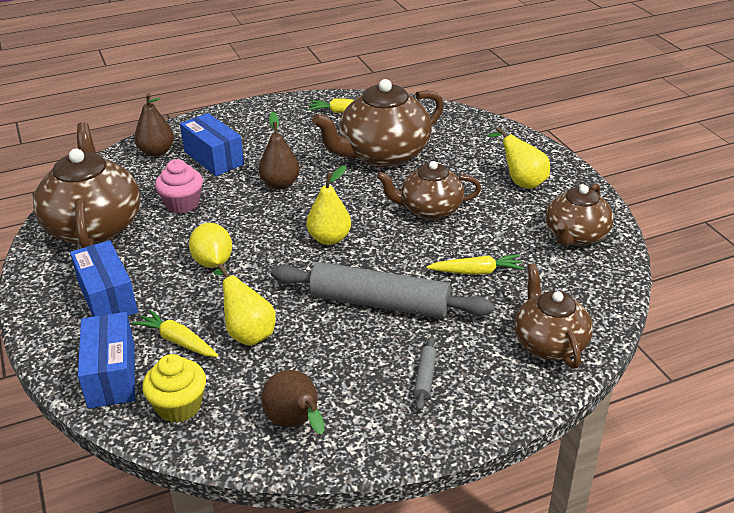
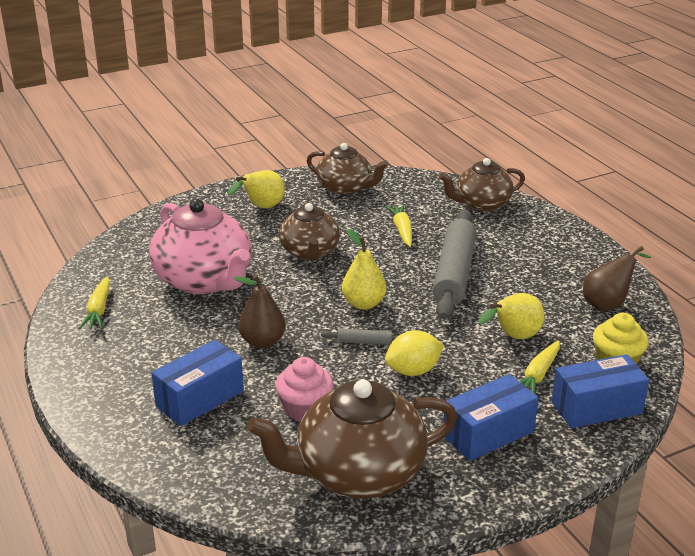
camera: 95 degrees left, 5 degrees down
(157, 152) = (178, 451): brown pear -> none
(383, 155) = (204, 280): brown teapot -> pink teapot
(425, 377) = (536, 251): grey rolling pin -> grey rolling pin (365, 342)

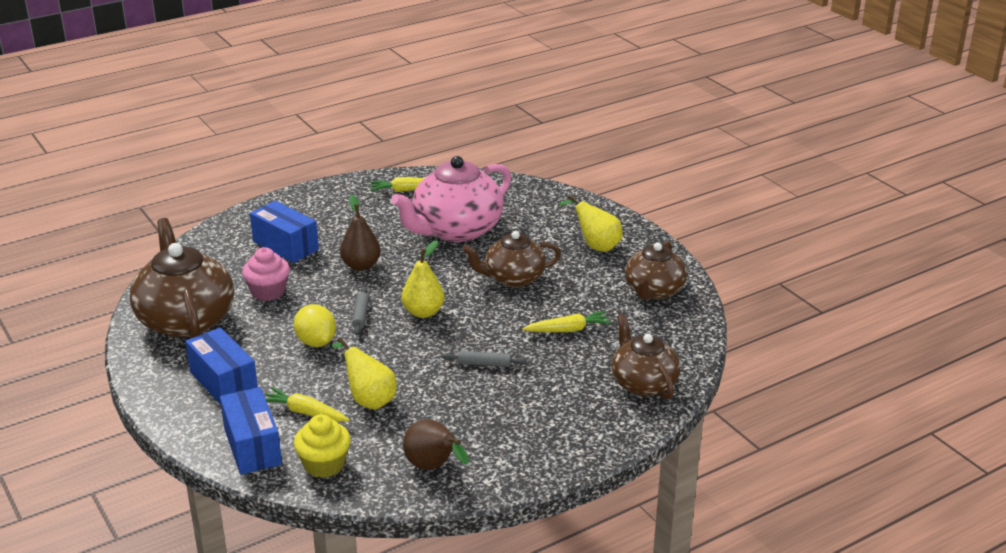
camera: 85 degrees right, 0 degrees up
(454, 273) = (484, 364): grey rolling pin -> grey rolling pin, size x0.41

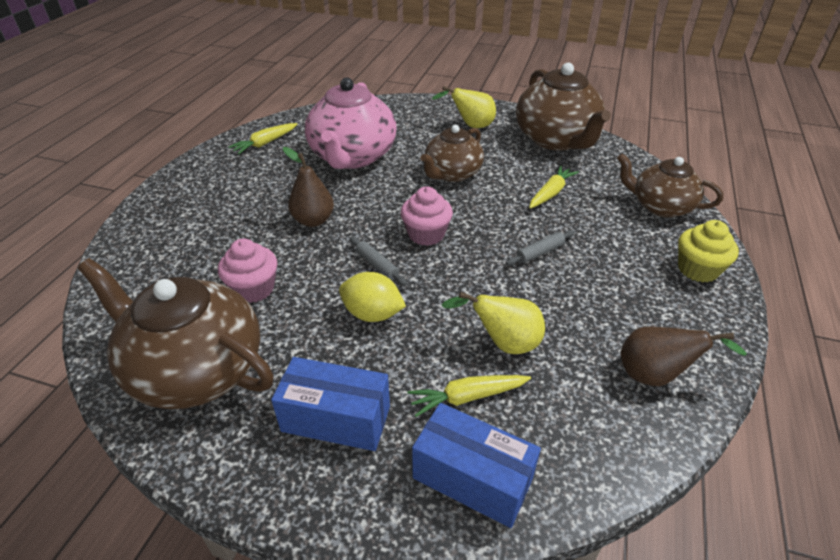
camera: 40 degrees left, 10 degrees up
(285, 246) = (213, 236): blue box -> none
(324, 464) = (569, 445): yellow cupcake -> yellow cupcake (697, 269)
(423, 312) = (426, 234): yellow pear -> pink cupcake
(654, 291) = (556, 139): brown teapot -> brown teapot, size x1.59

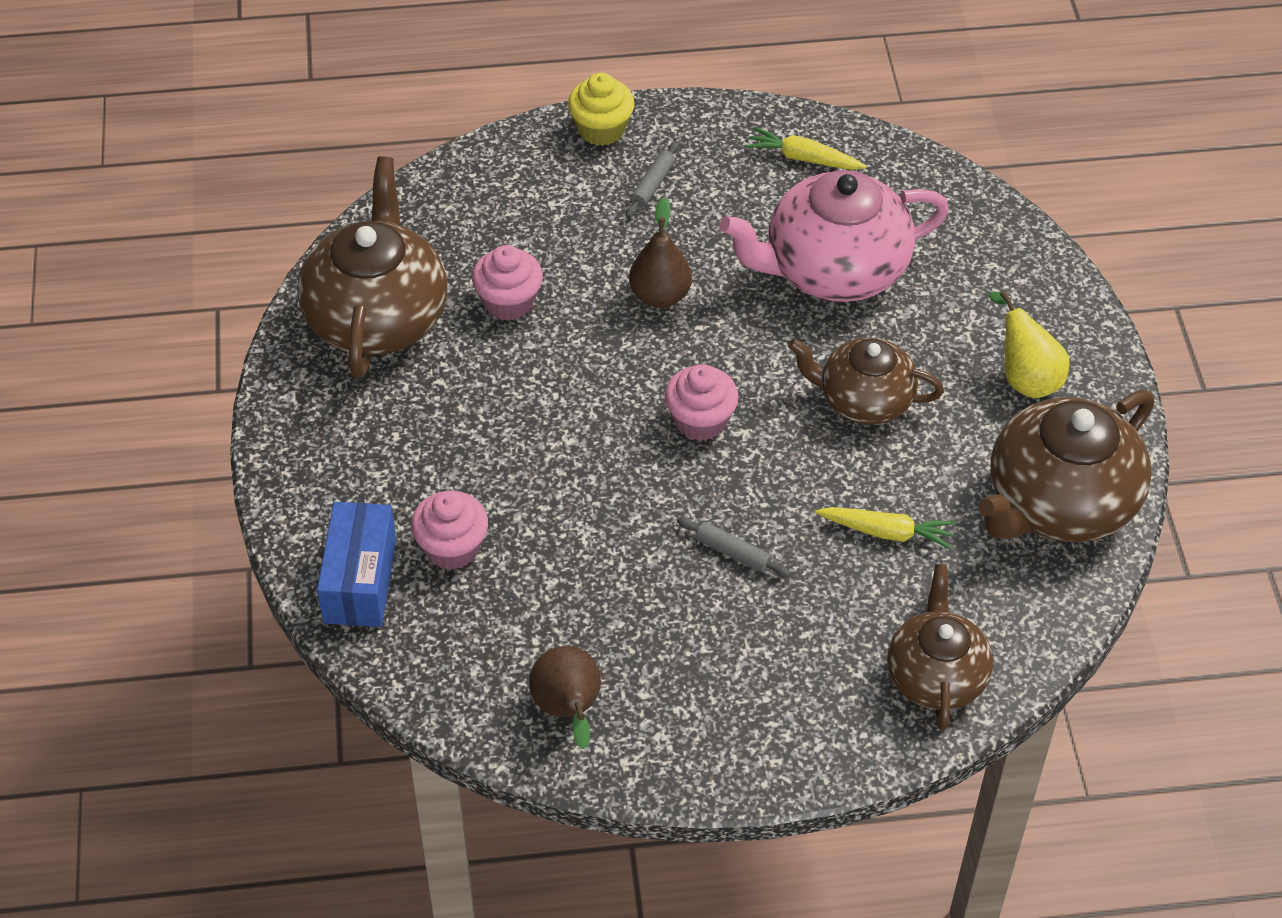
camera: 65 degrees right, 10 degrees up
(336, 419) = (374, 452): blue box -> none
(372, 314) = (527, 424): yellow lemon -> none
(377, 265) = (611, 395): grey rolling pin -> grey rolling pin (652, 185)
(467, 397) = (452, 547): yellow carrot -> pink cupcake
(503, 343) = (545, 557): yellow pear -> none
(697, 269) = (798, 737): yellow cupcake -> yellow cupcake (601, 129)

